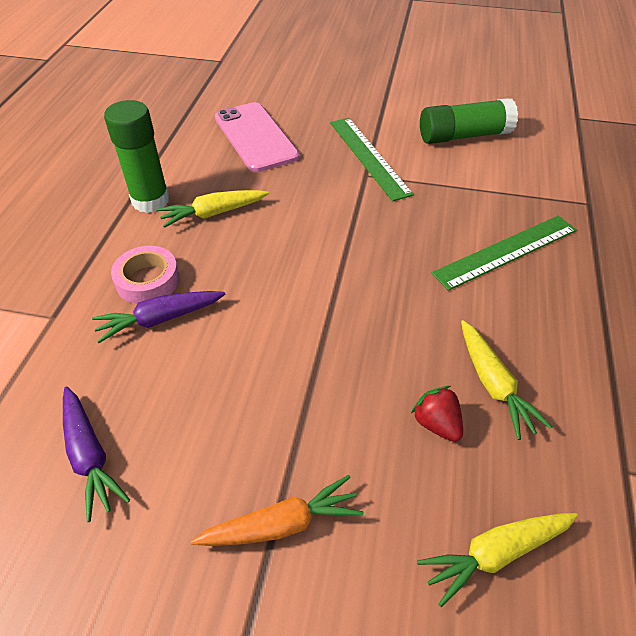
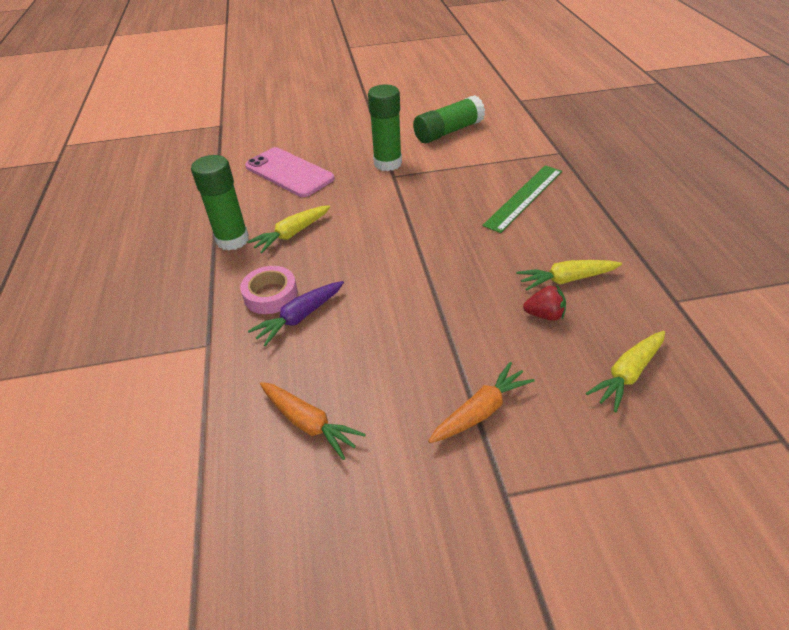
camera: 20 degrees left, 5 degrees down
(90, 456) = (309, 423): purple carrot -> orange carrot
(368, 157) = (387, 163): green ruler -> green glue stick
(436, 423) = (544, 315): red strawberry -> red strawberry turned 150 degrees clockwise
(493, 384) = (566, 280): yellow carrot -> yellow carrot turned 120 degrees clockwise

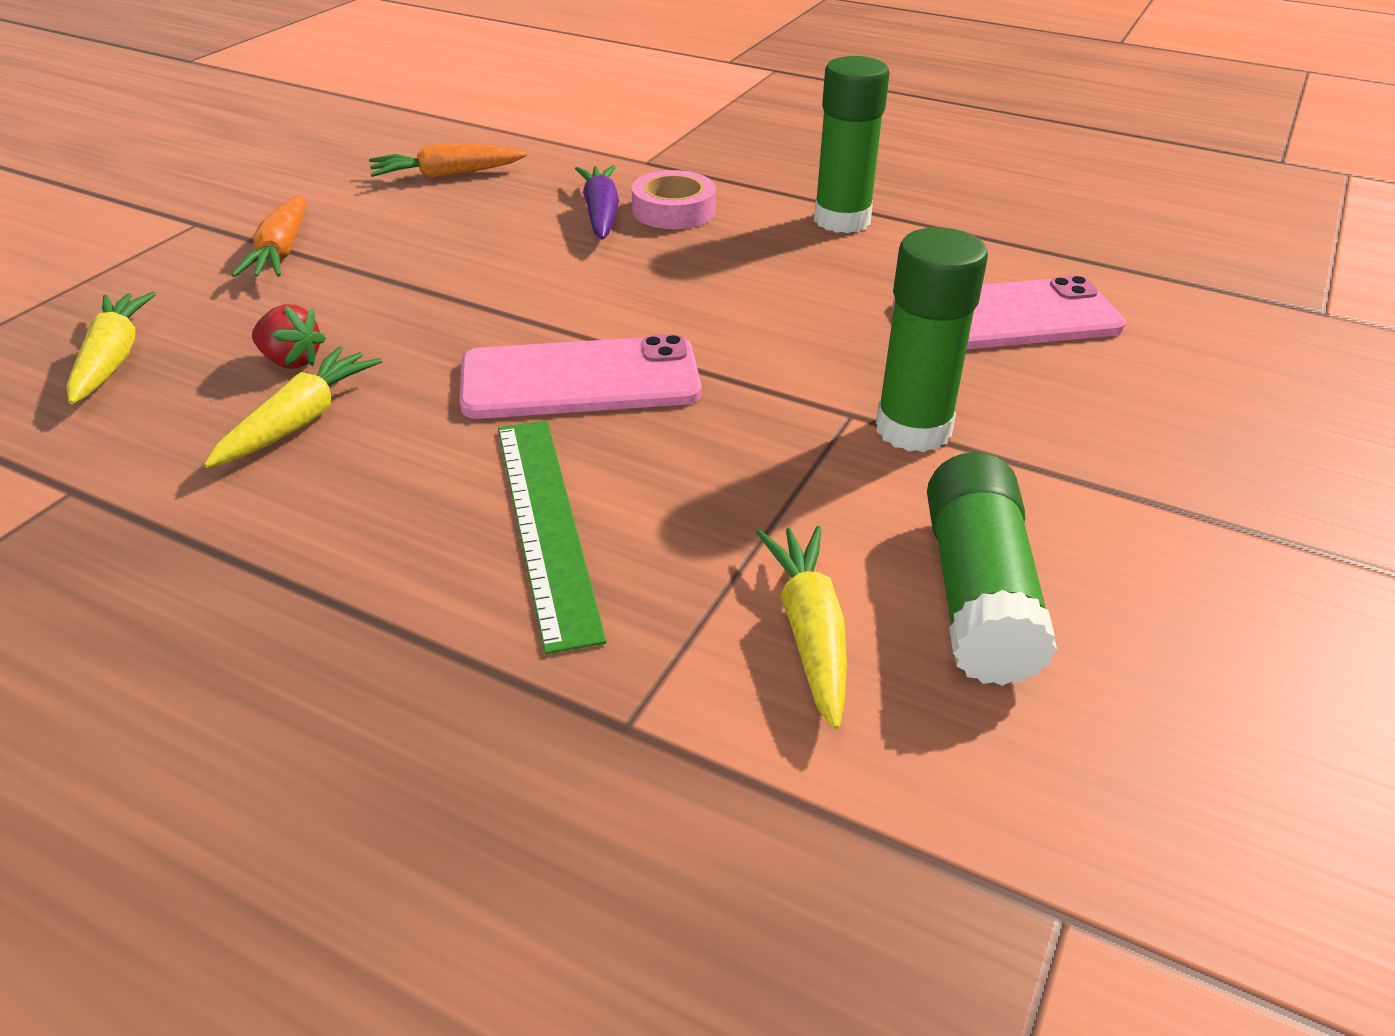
camera: 125 degrees right, 5 degrees down
(292, 234) = (792, 261): yellow carrot -> yellow carrot (809, 632)
(449, 234) = (580, 379): none -> pink phone
(544, 315) = (291, 361): red strawberry -> red strawberry turned 105 degrees counterclockwise

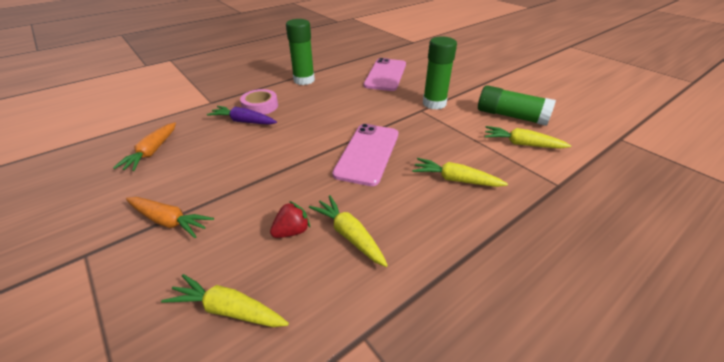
camera: 65 degrees left, 0 degrees up
(546, 525) = (455, 180): green ruler -> yellow carrot

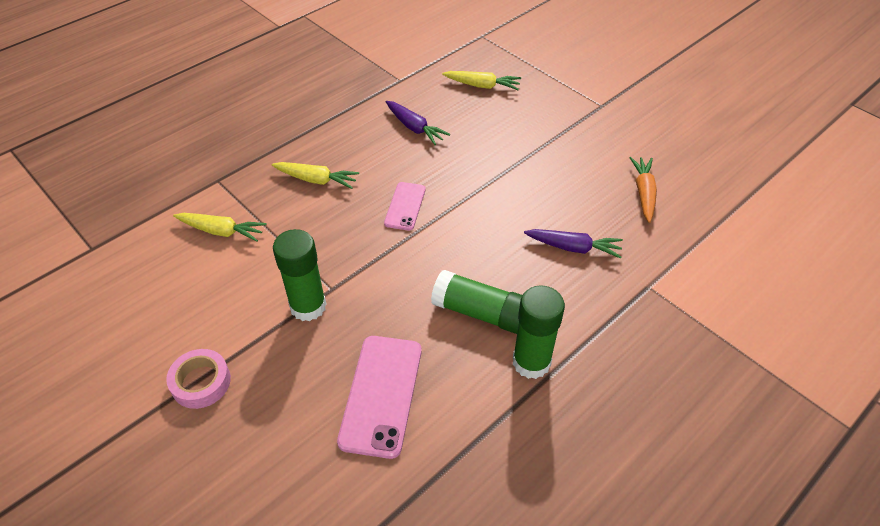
camera: 175 degrees right, 10 degrees up
(169, 221) = (562, 129): orange carrot -> none
(260, 106) = (569, 281): pink tape -> pink tape (201, 382)
(292, 231) = (460, 128): red strawberry -> none
(349, 235) = (415, 128): yellow carrot -> purple carrot
(367, 153) = (405, 206): pink phone -> pink phone, size x0.59
(511, 116) = (205, 284): green glue stick -> green glue stick (483, 313)

